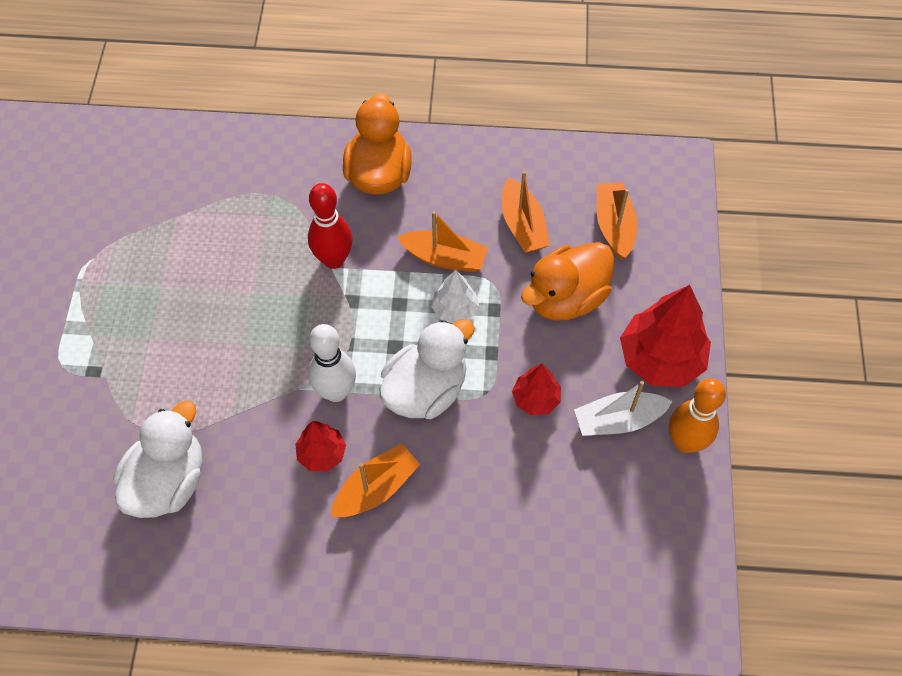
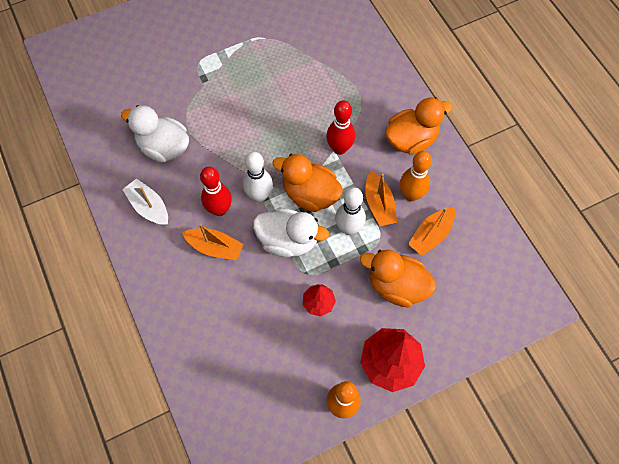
camera: 60 degrees right, 5 degrees up
(168, 481) = (164, 147): white duck -> white duck turned 150 degrees counterclockwise
(322, 454) = (219, 209): red tree -> red bowling pin
(376, 329) = (310, 194): none -> orange duck
(455, 216) = (410, 195): none -> orange bowling pin
(455, 310) = (348, 228): white tree -> white bowling pin
(614, 226) = (467, 288): orange boat -> none
(618, 420) = (333, 357): white boat -> white boat (149, 207)

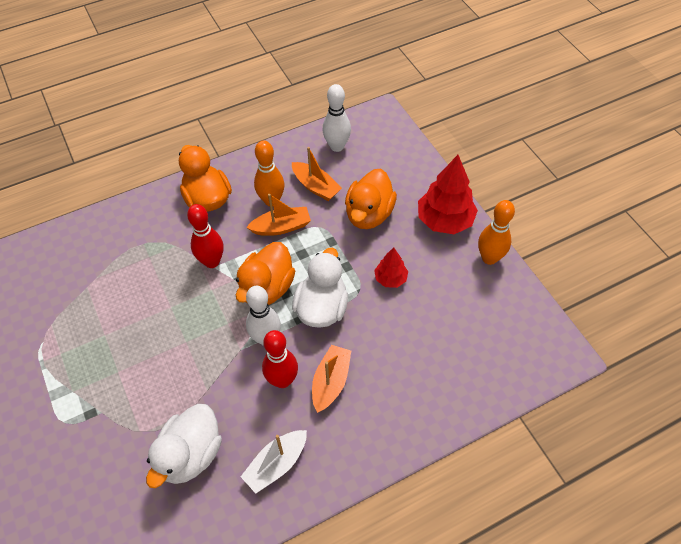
camera: 90 degrees left, 10 degrees down
(348, 228) = (308, 253): white bowling pin -> white bowling pin (337, 146)

